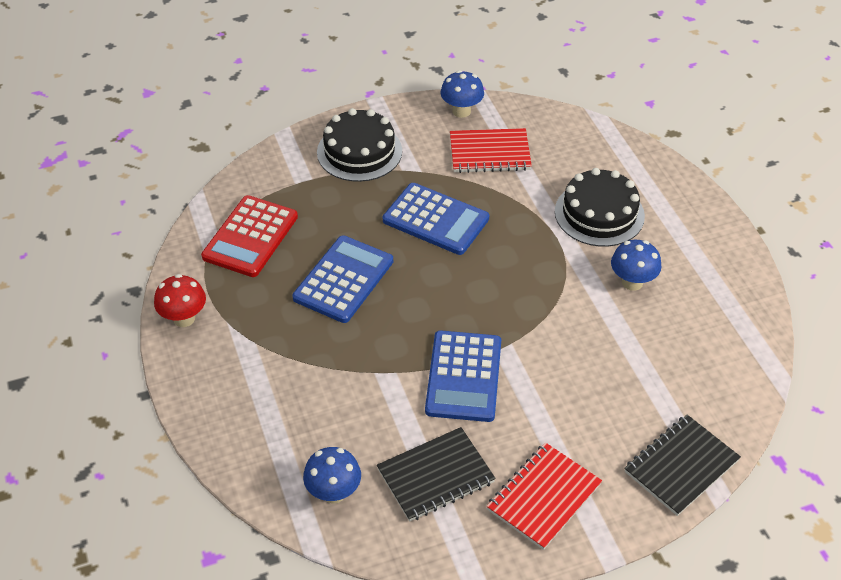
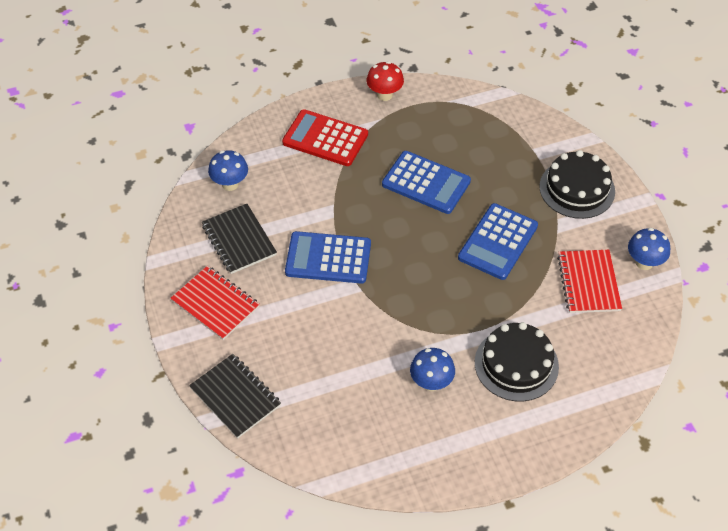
camera: 90 degrees right, 5 degrees up
(250, 237) = (469, 125): red calculator -> red calculator (325, 138)

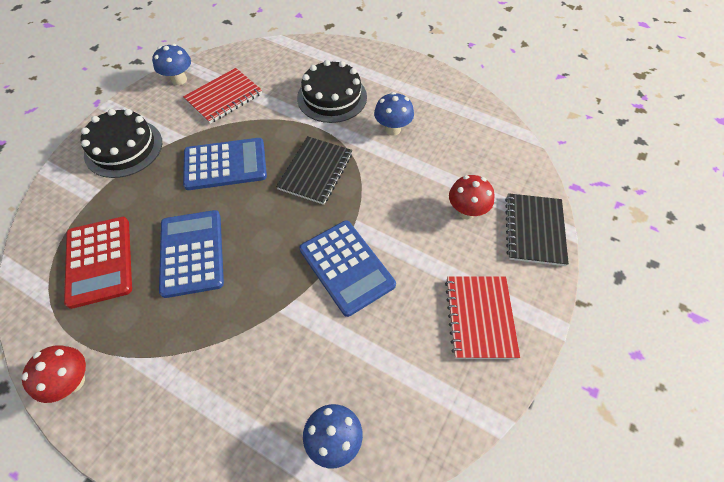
camera: 130 degrees left, 5 degrees up
(239, 240) = (396, 361): black notebook -> black notebook (315, 171)
(297, 366) = (466, 211): none -> red mushroom
(325, 138) = (189, 392): red calculator -> red calculator (99, 261)

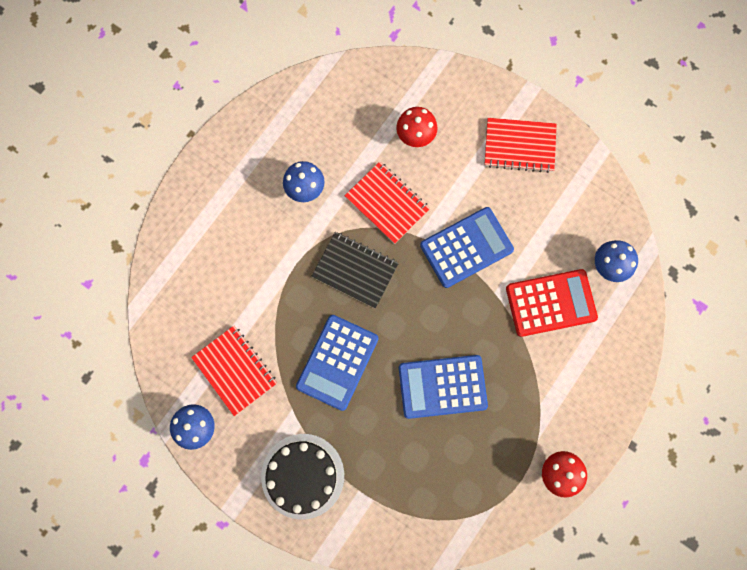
camera: 85 degrees left, 20 degrees up
(99, 261) = (445, 473): red calculator -> red calculator (550, 303)
(225, 164) = (337, 362): blue calculator -> blue calculator turned 150 degrees counterclockwise
(332, 97) = (250, 249): black cake -> none
(388, 192) = (387, 203): none -> red notebook
(534, 230) = (440, 83): black notebook -> none

